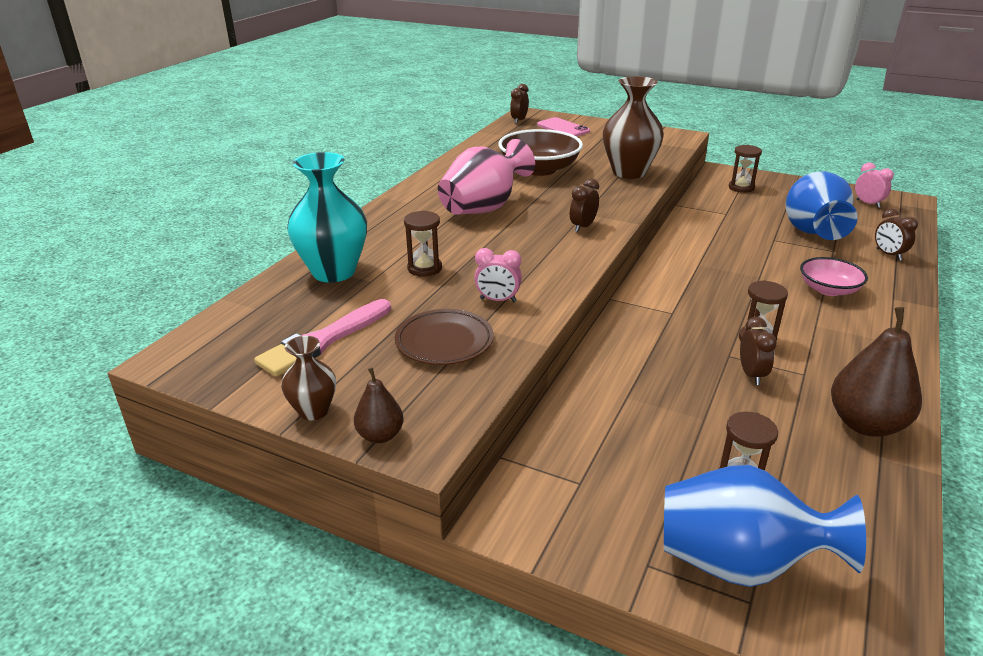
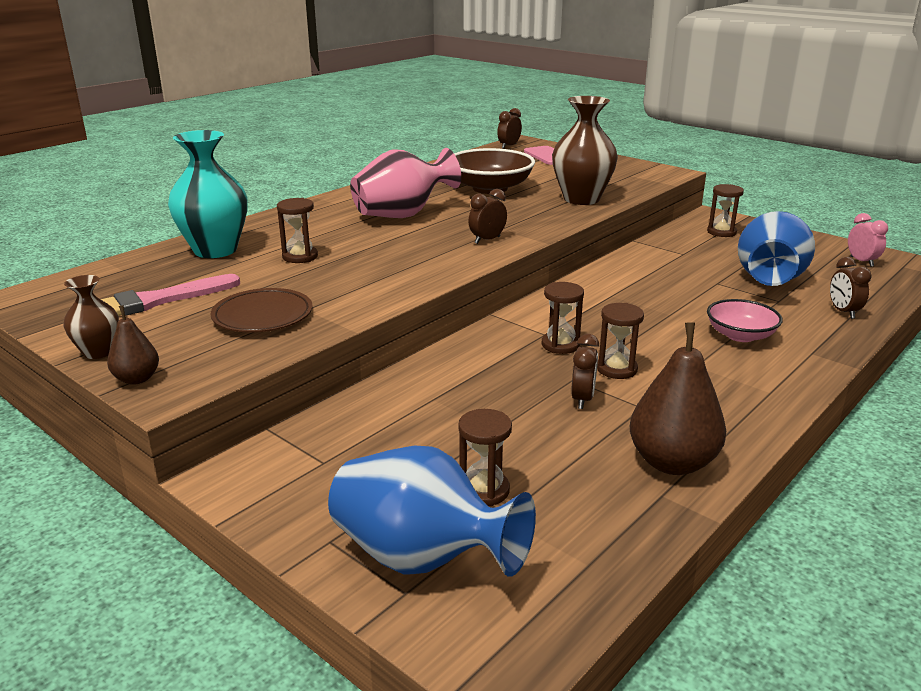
camera: 15 degrees right, 5 degrees down
(498, 300) = (344, 290): pink clock -> none
(693, 322) = (560, 345): none -> brown hourglass

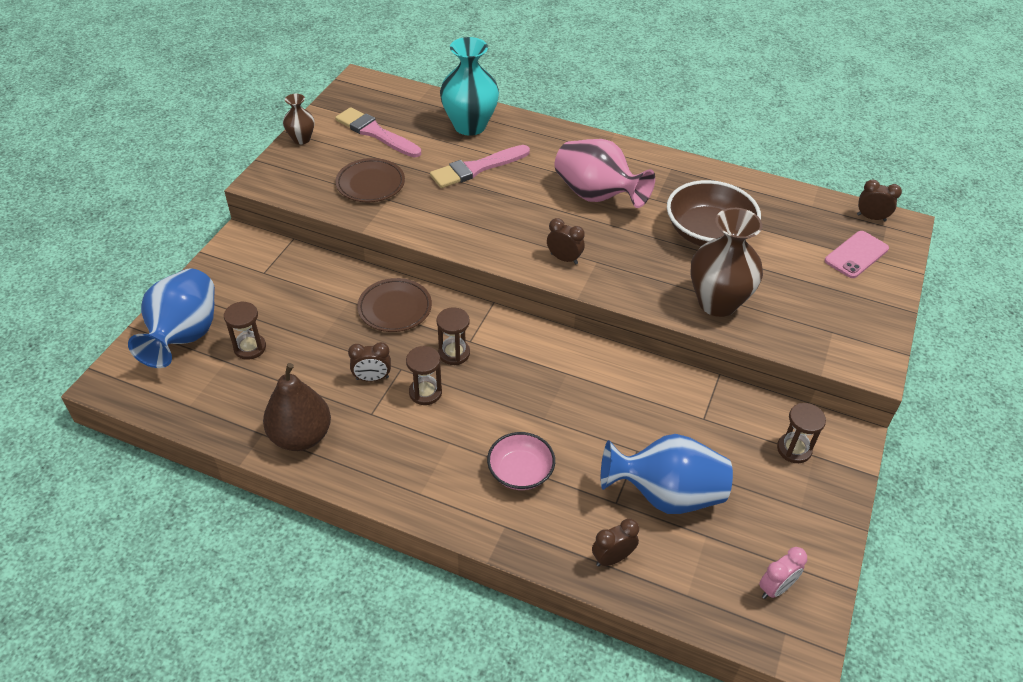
camera: 70 degrees right, 20 degrees up
(137, 379) = (274, 165): brown pear -> none
(300, 257) = (477, 168): brown hourglass -> pink brush
(466, 370) = (395, 308): none -> brown plate

